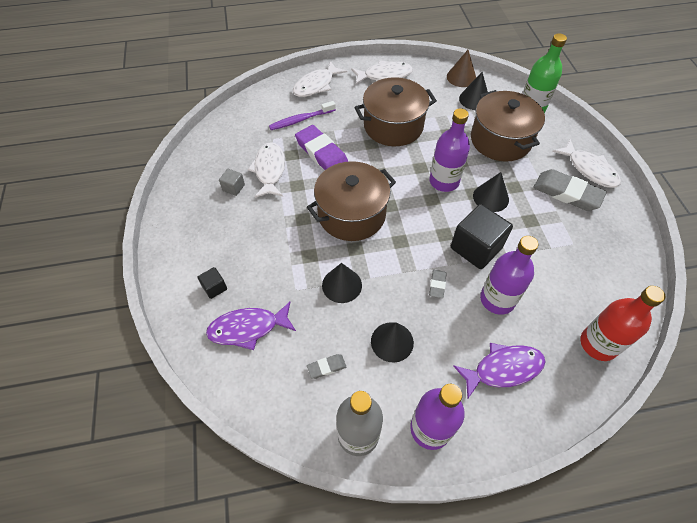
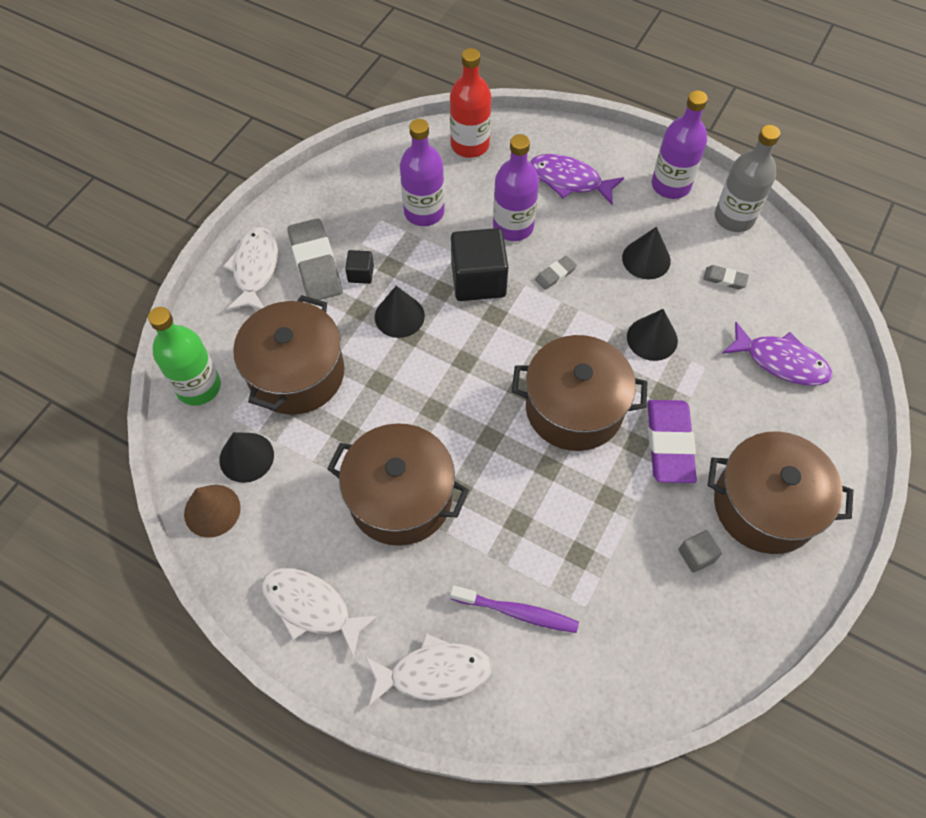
camera: 140 degrees left, 5 degrees up
(210, 233) = (765, 505): none -> brown pot
(214, 287) = (795, 429): black cube -> black cube (361, 274)
(269, 170) = (628, 549): white fish -> none
(322, 153) = (536, 525): purple eraser -> purple eraser (669, 443)
(444, 181) = (427, 371): purple bottle -> purple bottle (424, 212)

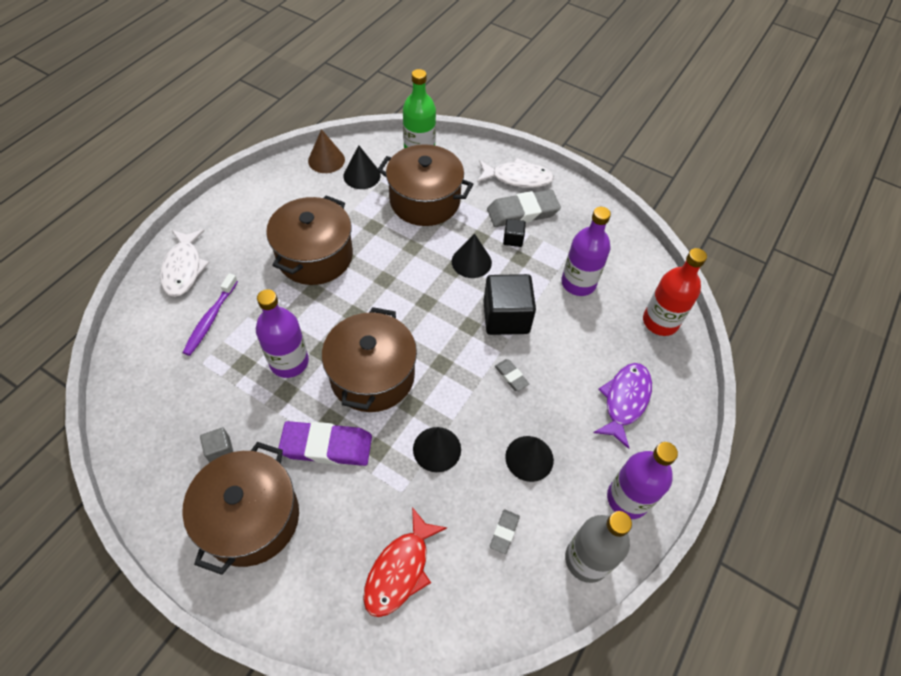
camera: 90 degrees right, 5 degrees down
(311, 607) = (247, 207): white fish -> none
(513, 226) = (565, 348): purple bottle -> purple bottle (289, 362)
(781, 361) = (400, 570): purple fish -> red fish

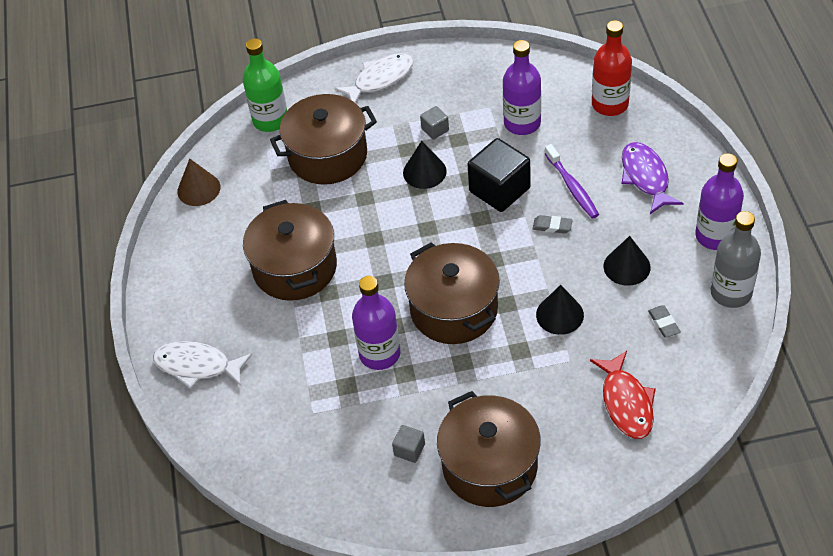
camera: 35 degrees left, 5 degrees down
(184, 268) = (197, 366): white fish -> white fish turned 150 degrees clockwise
(210, 319) = (275, 380): purple toothbrush -> purple toothbrush (572, 187)
(326, 446) = (482, 380): purple eraser -> none
(362, 175) = (247, 177): black cone -> none
(513, 239) = (435, 130): black cube -> grey cube
(522, 212) = (417, 103): grey eraser -> none

